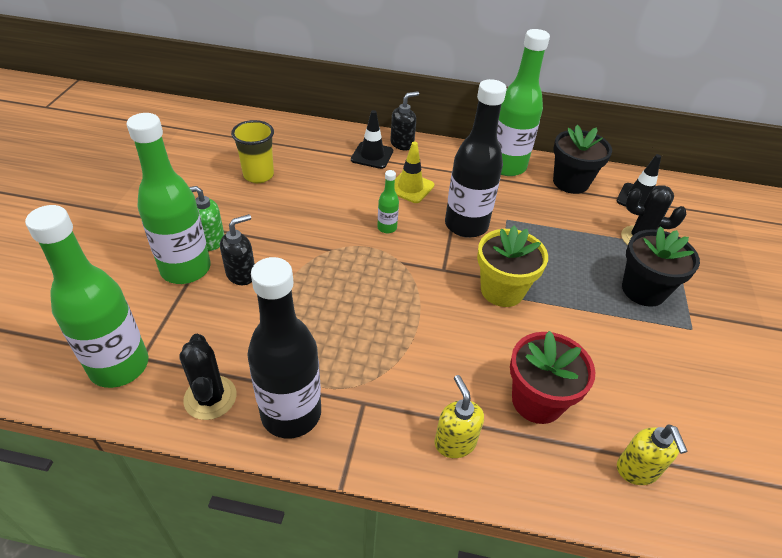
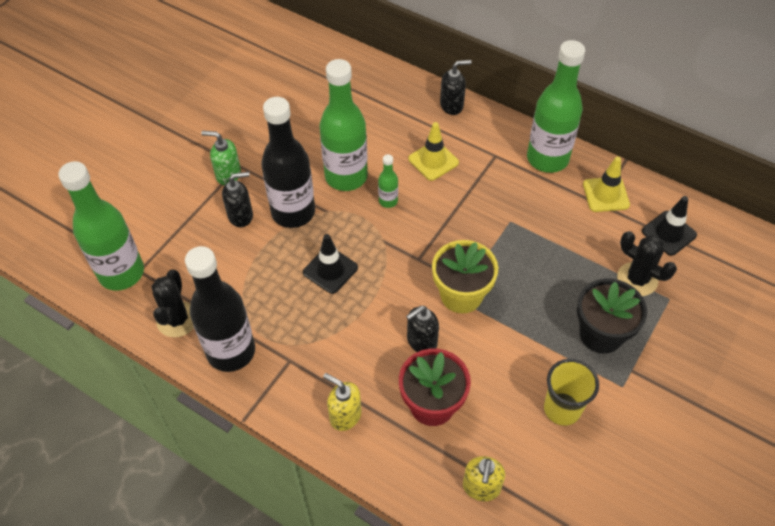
camera: 25 degrees right, 10 degrees up
(186, 269) = (198, 198): green bottle -> green bottle (346, 176)
(258, 175) = (295, 113): yellow cup -> yellow cup (562, 409)
(372, 155) = (414, 113): black traffic cone -> black traffic cone (330, 270)
(454, 442) = (345, 415): yellow soap dispenser -> yellow soap dispenser turned 60 degrees counterclockwise
(466, 225) = (465, 217): black bottle -> black bottle (293, 212)
(490, 342) = (421, 341): none -> black soap dispenser
(570, 182) = (606, 194): black flower pot -> yellow traffic cone

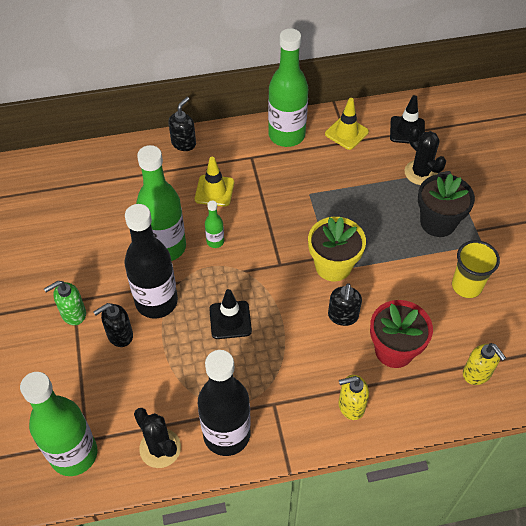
camera: 45 degrees left, 0 degrees up
(241, 216) = (119, 335): black soap dispenser -> black soap dispenser turned 150 degrees counterclockwise
(637, 279) = (420, 172): black cactus -> black cactus turned 60 degrees clockwise

